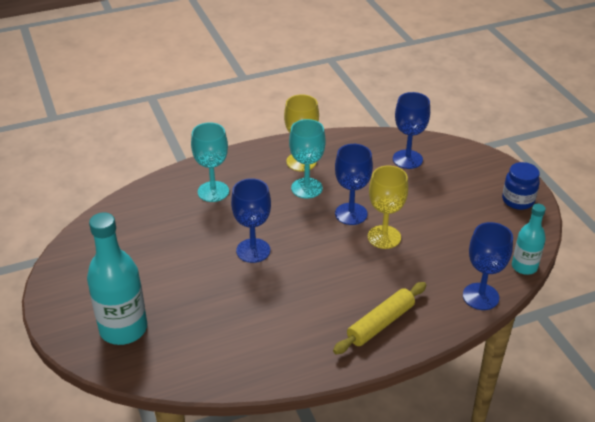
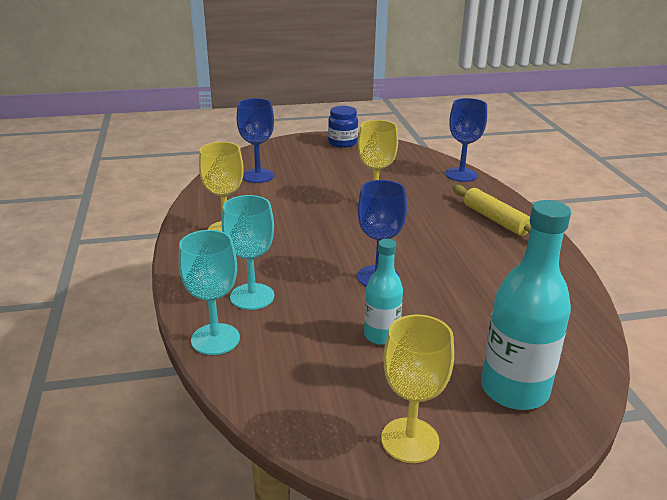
camera: 80 degrees left, 10 degrees down
(75, 279) = (410, 440): none -> yellow goblet
(306, 188) = (277, 233): turquoise goblet -> turquoise goblet (215, 339)
(351, 214) = (333, 214): blue goblet -> none
(524, 267) = (427, 154): turquoise bottle -> turquoise bottle (381, 335)

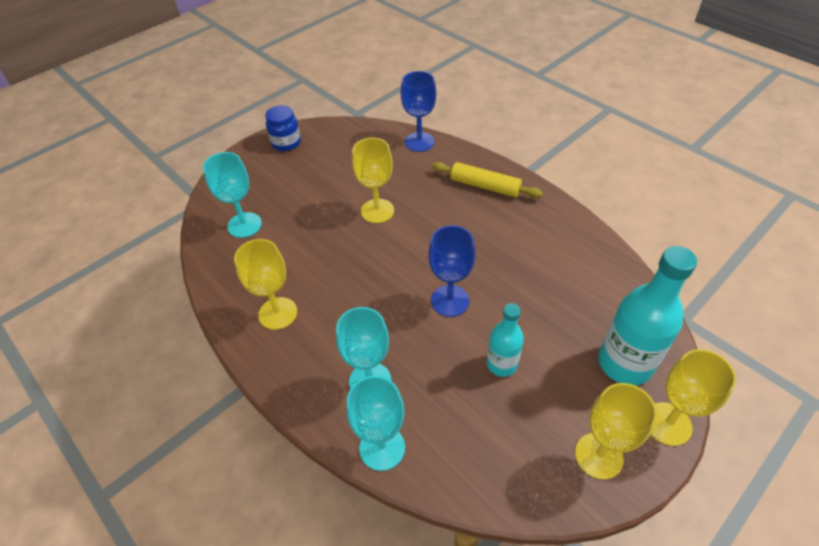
camera: 30 degrees left, 20 degrees up
(258, 176) = (244, 225): blue goblet -> turquoise goblet
(516, 455) = (667, 424): none -> yellow goblet

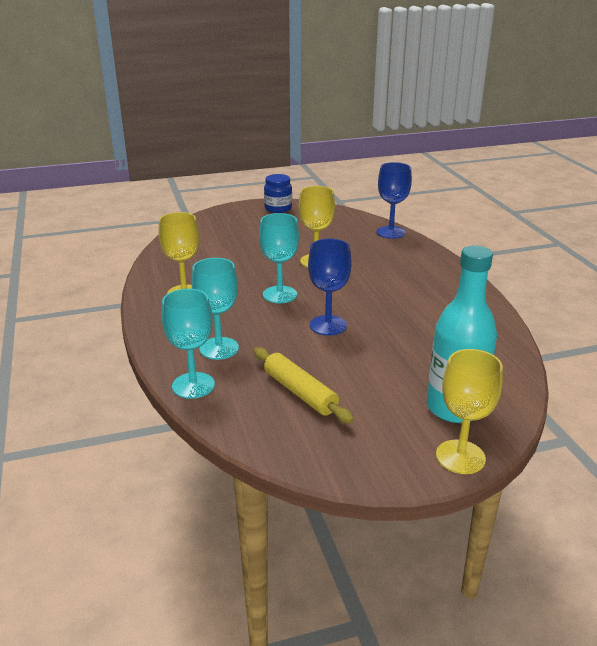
camera: 25 degrees right, 20 degrees down
(244, 225) = (204, 243): turquoise goblet -> turquoise goblet (279, 294)
(485, 186) = (425, 270): yellow rolling pin -> yellow rolling pin (300, 392)
(501, 364) = (337, 373): turquoise bottle -> none
(598, 456) = (372, 452): yellow goblet -> none

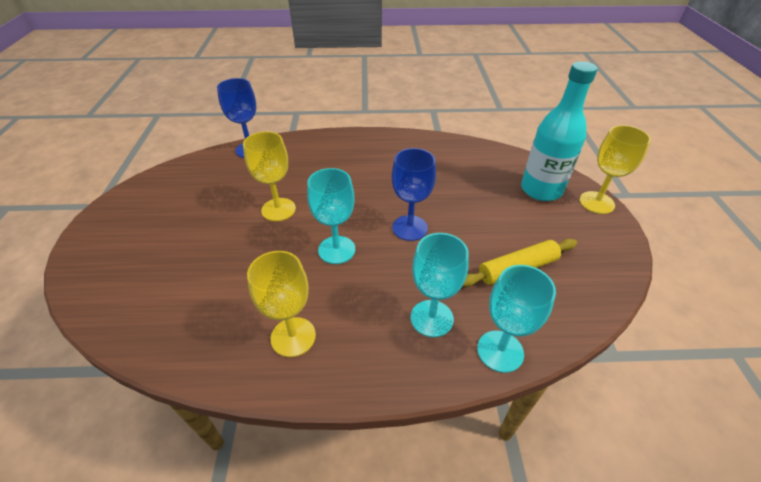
camera: 75 degrees left, 15 degrees up
(278, 208) = (120, 212): blue jar -> none

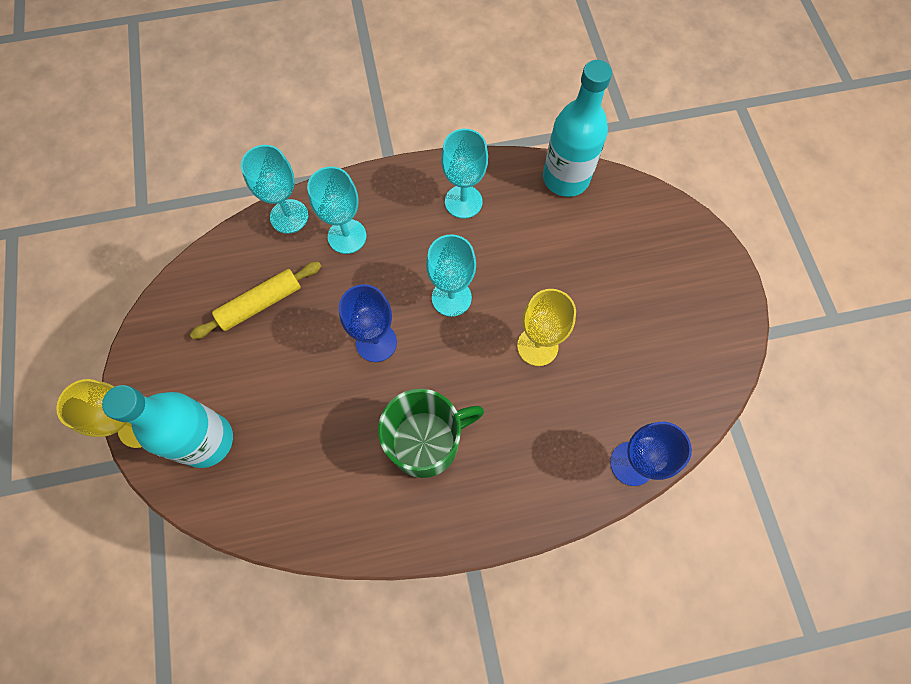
camera: 170 degrees right, 25 degrees up
(163, 346) = (566, 178): none -> turquoise bottle
(293, 337) = (463, 201): yellow goblet -> turquoise goblet
(381, 172) = (426, 442): none -> green mug

